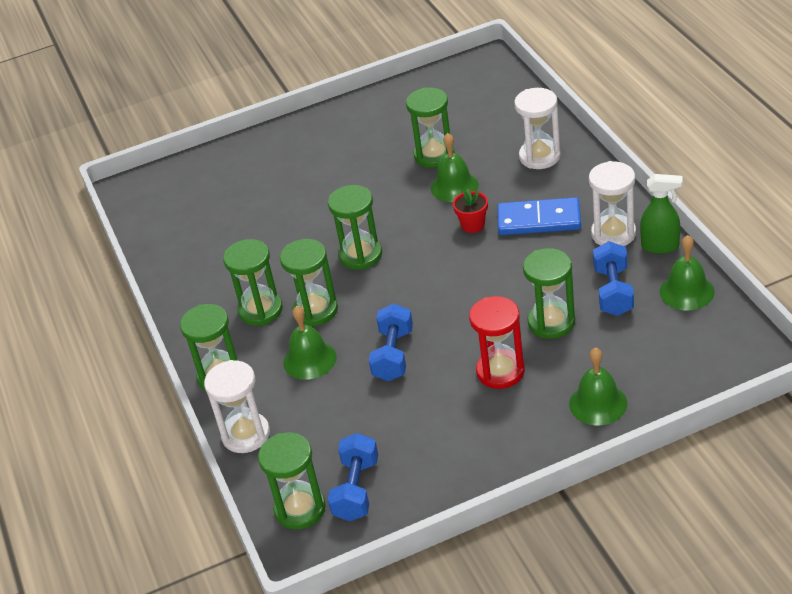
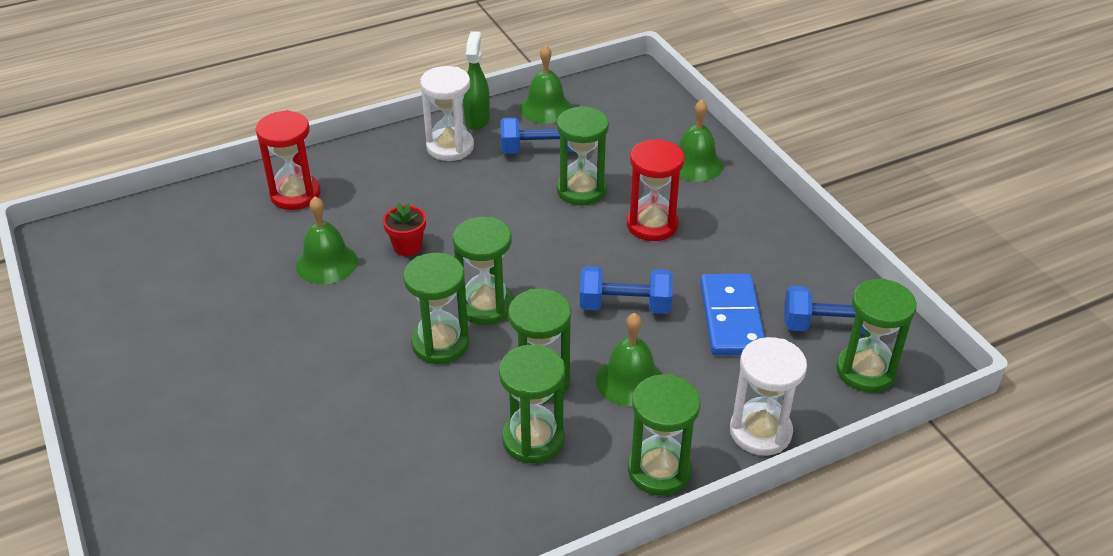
camera: 100 degrees left, 0 degrees up
(434, 155) = (254, 282): green hourglass -> green hourglass (486, 306)
(539, 156) = (295, 195): white hourglass -> red hourglass
(539, 220) = (413, 196): blue domino -> blue domino (731, 318)

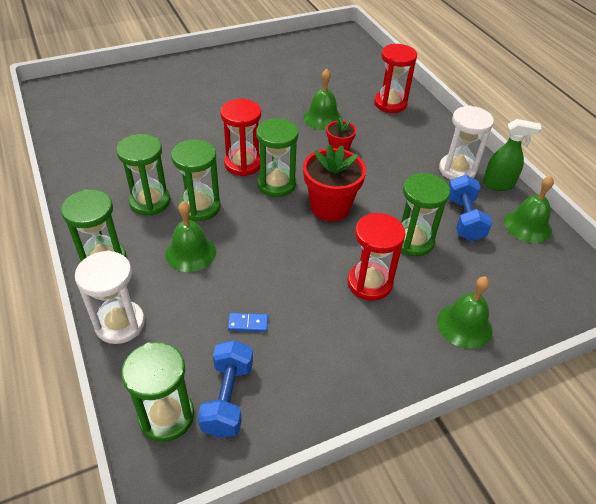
camera: 90 degrees right, 5 degrees up
(440, 344) = (243, 164): green hourglass -> red hourglass
(529, 255) = (330, 207): none -> red flower pot
(625, 306) = (269, 256): blue dumbbell -> none
(731, 318) = (248, 323): blue domino -> blue domino, size x0.43

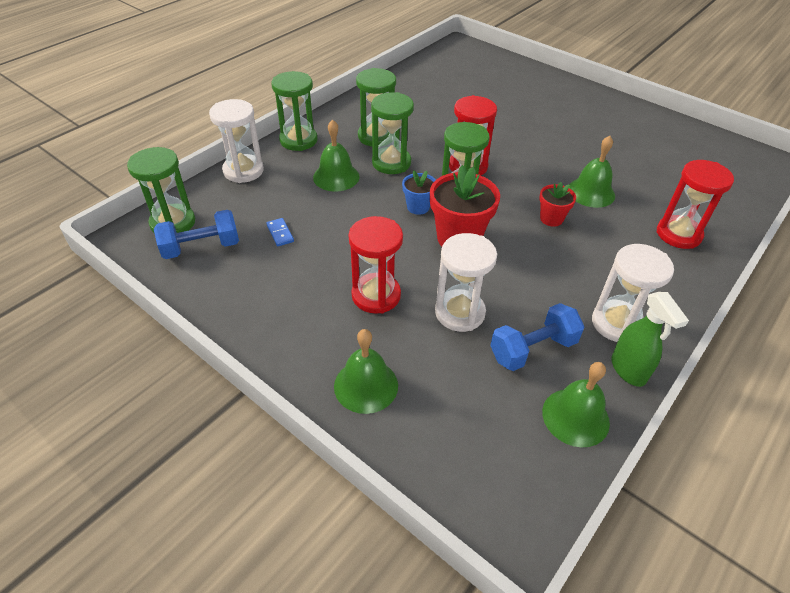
camera: 65 degrees right, 0 degrees up
(275, 215) = (418, 207): none -> blue flower pot
(412, 241) = (460, 313): green hourglass -> white hourglass

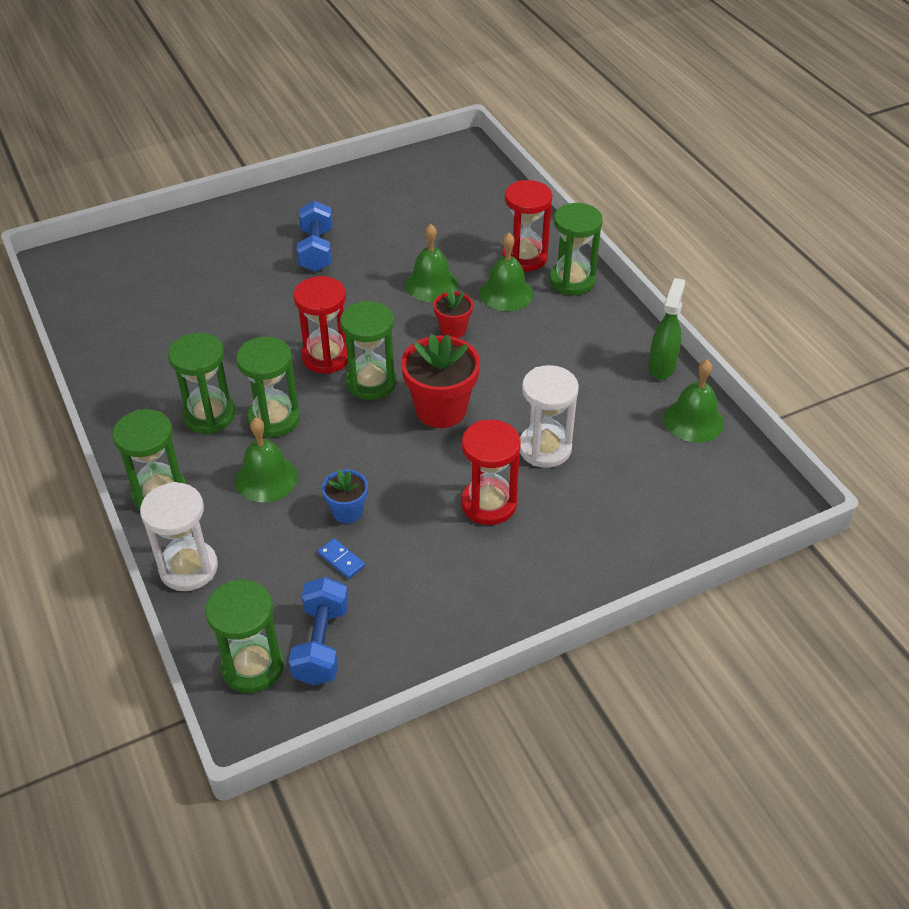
camera: 65 degrees left, 0 degrees up
(280, 233) = (341, 560): blue domino -> blue domino turned 45 degrees clockwise
(366, 385) = (602, 548): green bell -> green bell (506, 293)
(418, 207) = (370, 423): blue flower pot -> blue flower pot (347, 511)
(533, 349) = (612, 416): blue dumbbell -> blue dumbbell (316, 250)
(617, 323) = (609, 349): white hourglass -> none
(628, 370) = (661, 367): green spray bottle -> green spray bottle turned 75 degrees counterclockwise
(681, 272) = (572, 281): none -> green hourglass

